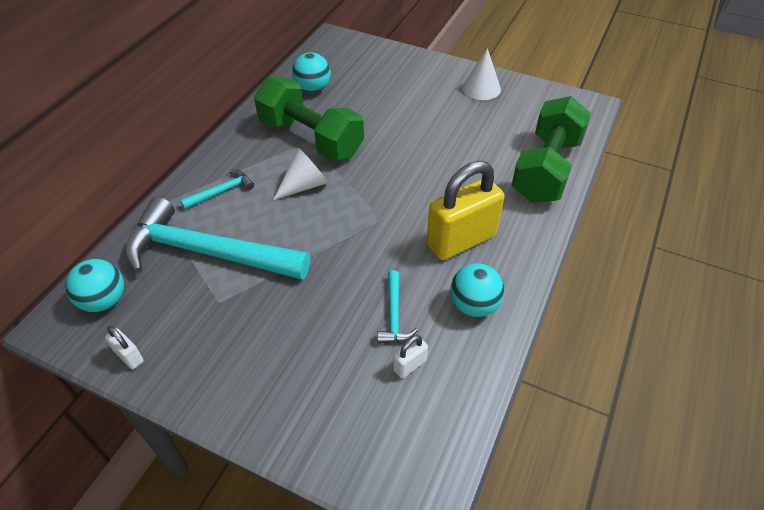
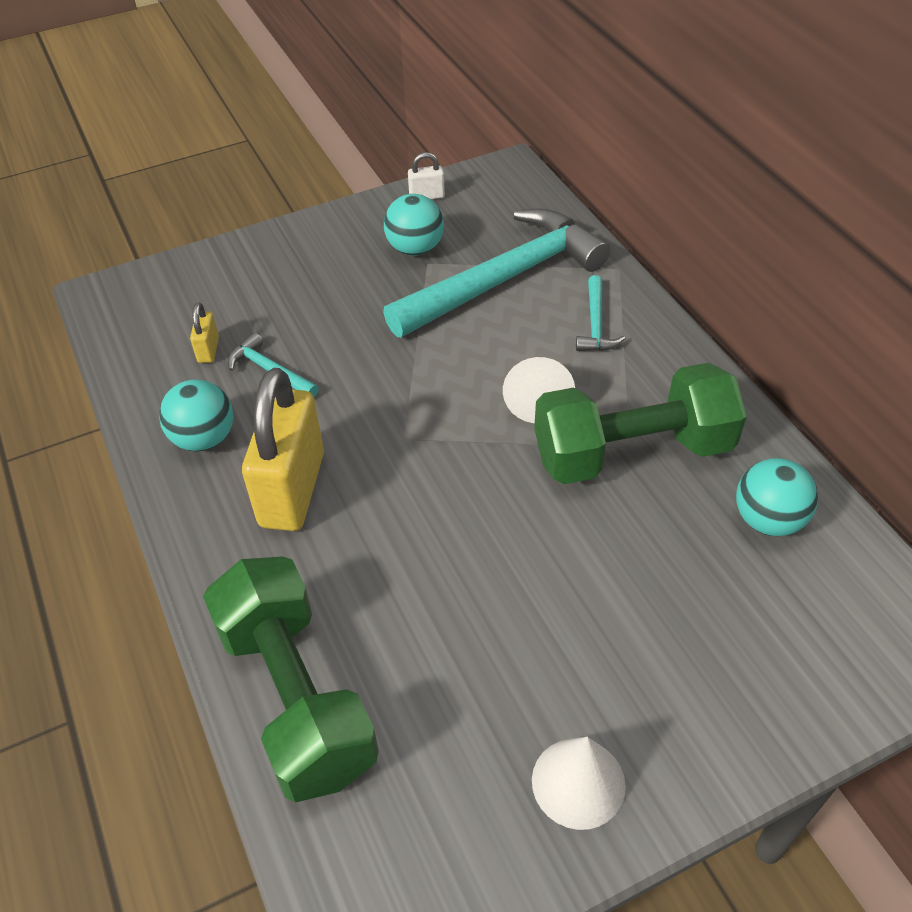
camera: 130 degrees right, 0 degrees up
(104, 301) = (509, 199): turquoise ball -> turquoise ball (415, 249)
(409, 365) = (208, 350): white padlock -> yellow padlock

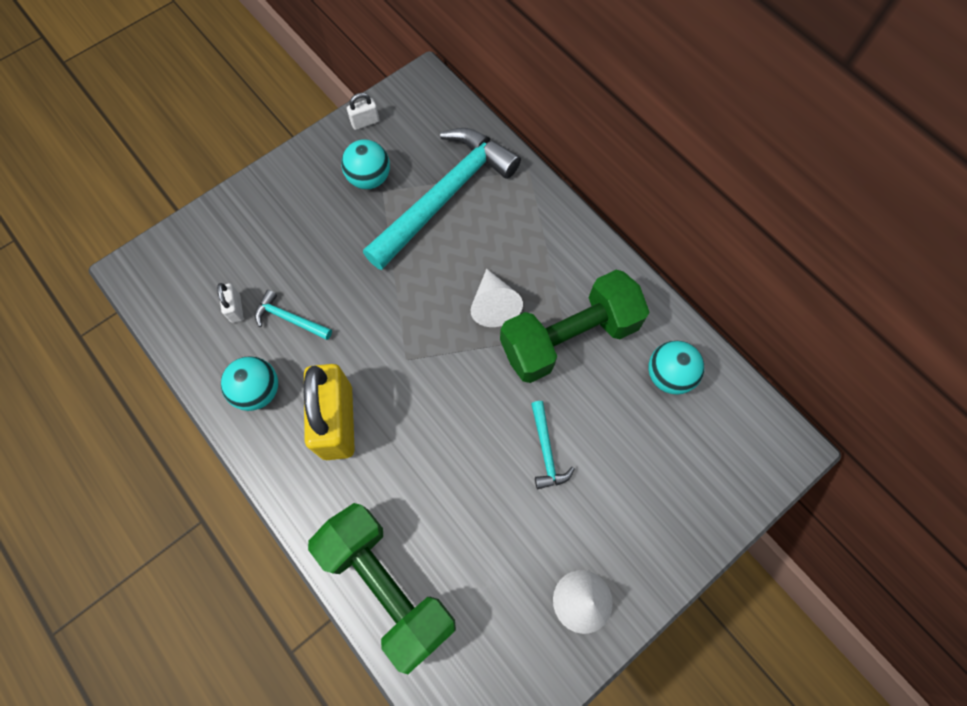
camera: 15 degrees left, 20 degrees up
(208, 350) = (236, 308): yellow padlock -> white padlock
(595, 324) = (521, 227): turquoise hammer -> turquoise hammer (546, 451)

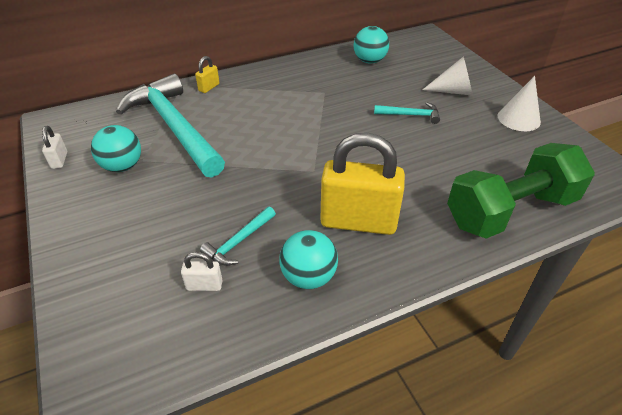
camera: 75 degrees left, 25 degrees down
(494, 305) = (286, 119): white cone -> white cone (453, 91)
(533, 200) = (209, 87): none -> yellow padlock
(569, 338) = (328, 91): green dumbbell -> none

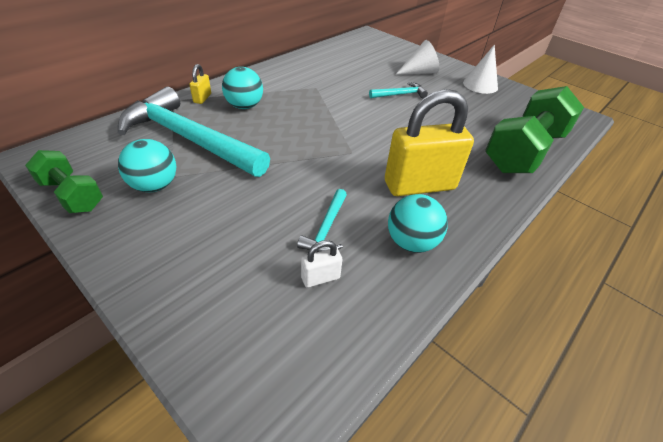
camera: 25 degrees left, 0 degrees up
(59, 160) = (72, 195): white padlock -> green dumbbell
(369, 61) = (337, 58): turquoise ball -> turquoise ball (244, 106)

